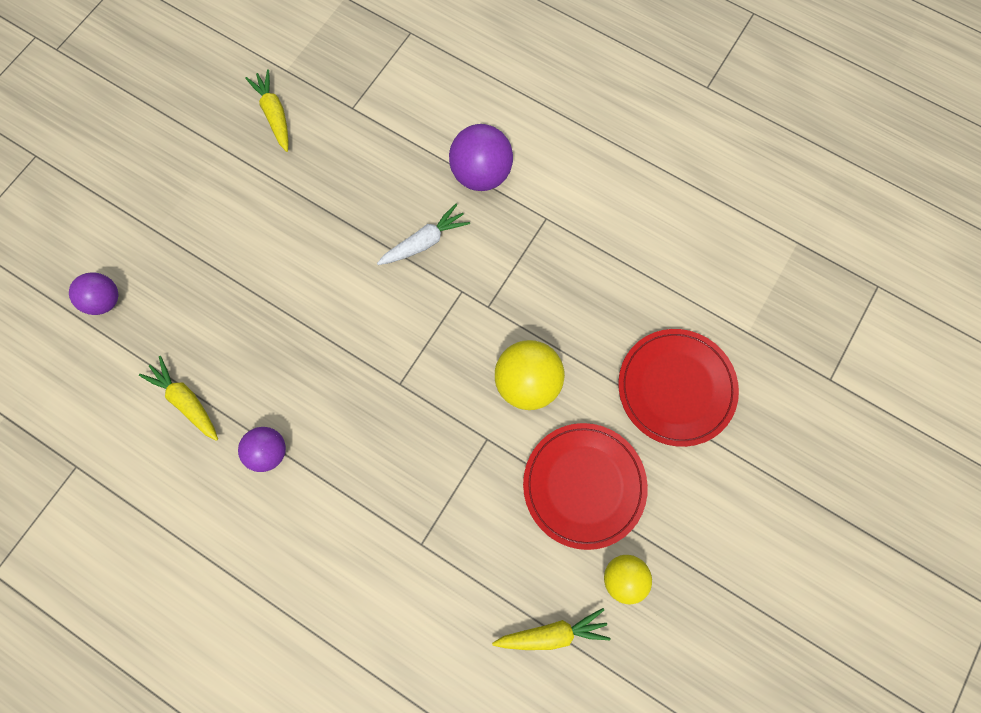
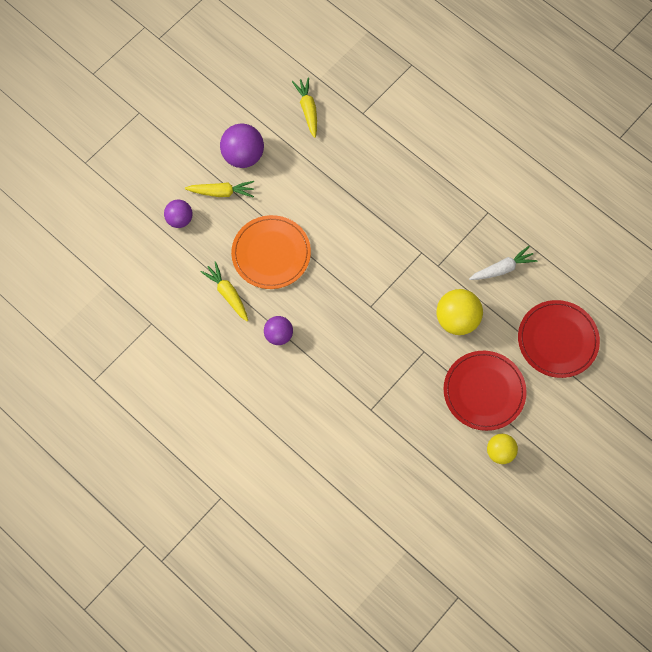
camera: 10 degrees right, 5 degrees down
(245, 329) = (271, 253): none -> orange plate
(424, 242) = (401, 215): white carrot -> white carrot (502, 268)
(481, 174) = (447, 174): purple ball -> purple ball (243, 156)
(552, 632) = (448, 477): yellow carrot -> yellow carrot (221, 192)

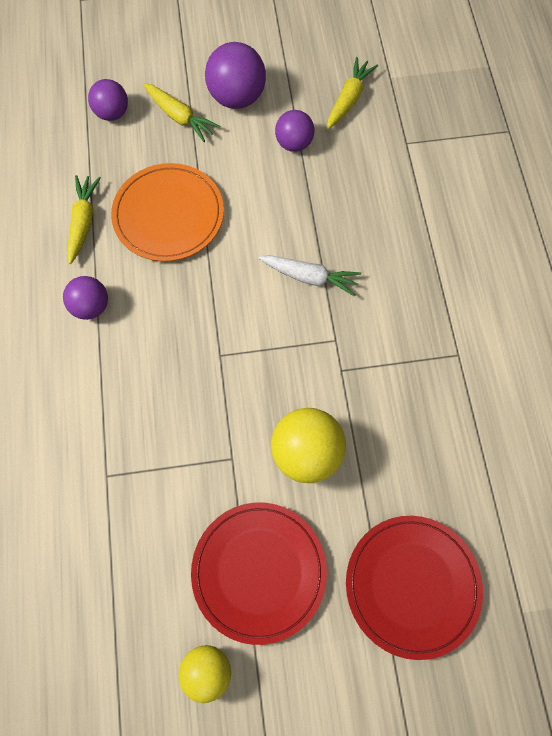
camera: 40 degrees right, 0 degrees up
(301, 159) = (294, 143): none -> purple ball
(502, 268) = (418, 436): white carrot -> white carrot (310, 277)

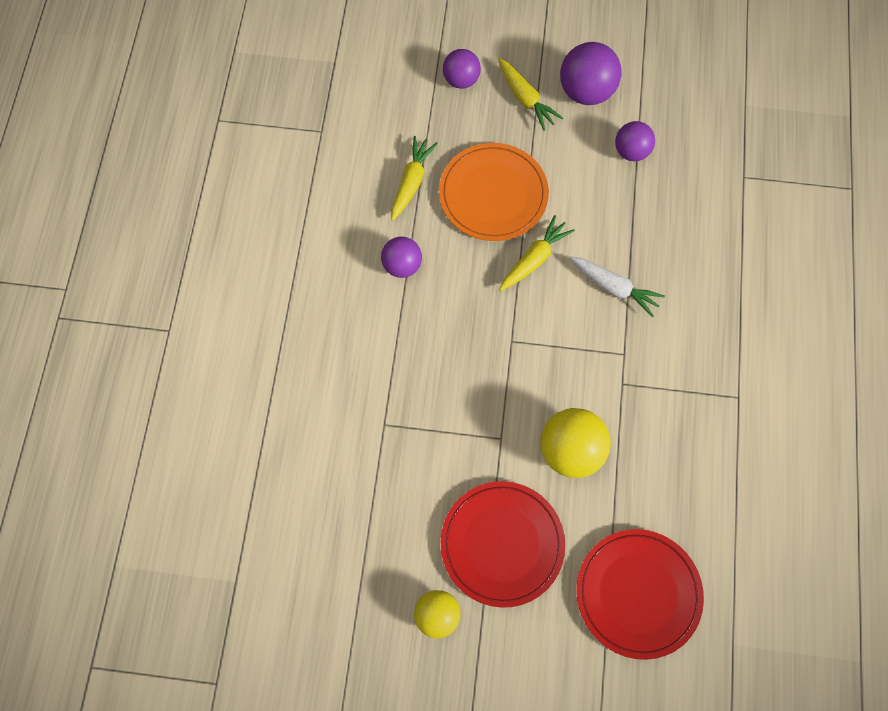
camera: 15 degrees right, 0 degrees up
(349, 99) = (697, 118): yellow carrot -> yellow carrot (534, 259)

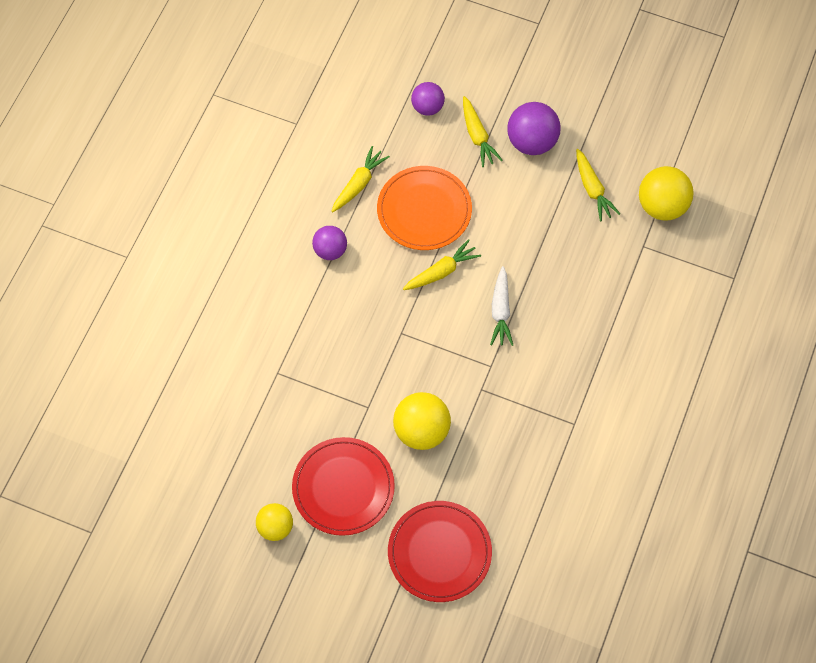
camera: 15 degrees right, 5 degrees down
(614, 288) = (500, 311): white carrot -> white carrot turned 45 degrees clockwise
(631, 151) = (553, 202): purple ball -> none
(668, 127) = (592, 189): none -> yellow carrot
(748, 128) = (662, 206): none -> yellow ball

